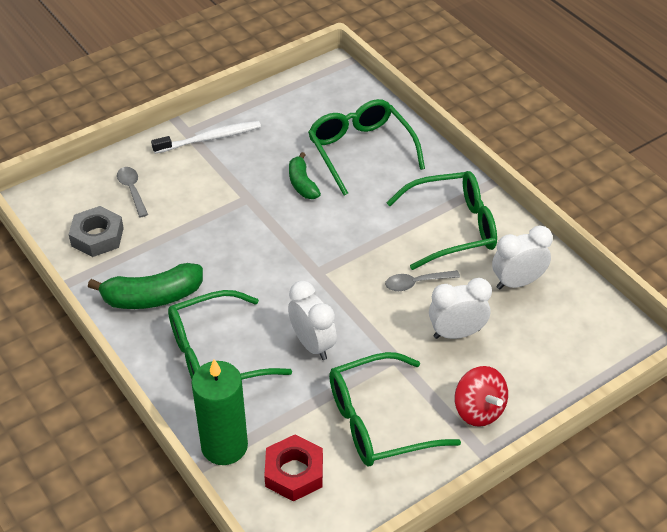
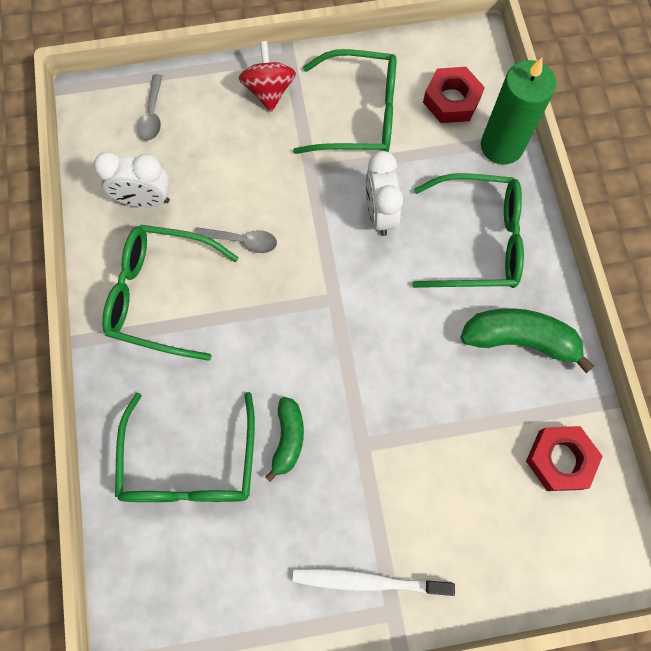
camera: 155 degrees left, 25 degrees up
(97, 237) = (560, 459): grey nut -> red nut
(132, 190) = (498, 523): grey spoon -> grey spoon (152, 114)
(456, 333) = (239, 170): white clock -> none

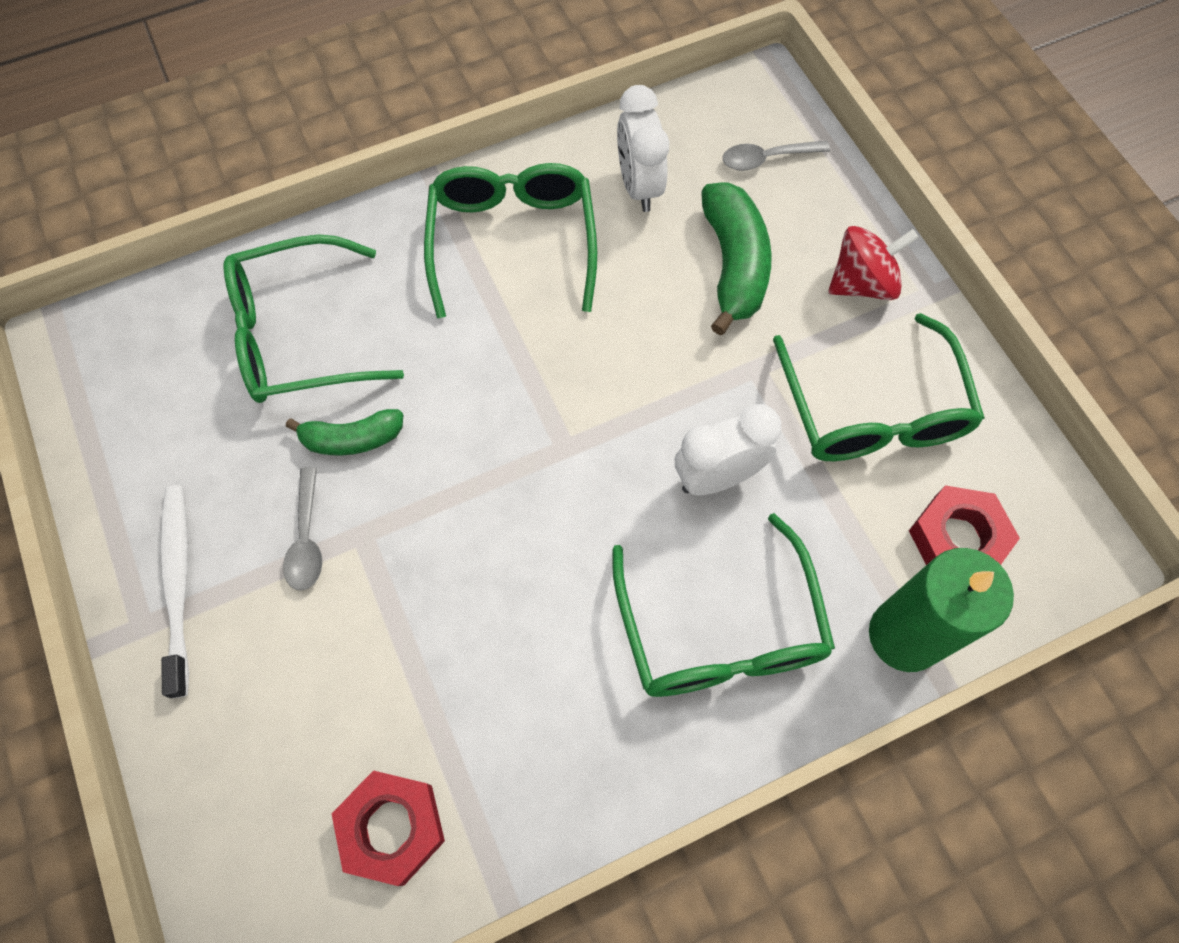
camera: 75 degrees right, 5 degrees down
(242, 241) = (617, 311): grey spoon -> grey spoon (307, 538)
(519, 340) = (571, 728): green banana -> green banana (733, 265)

